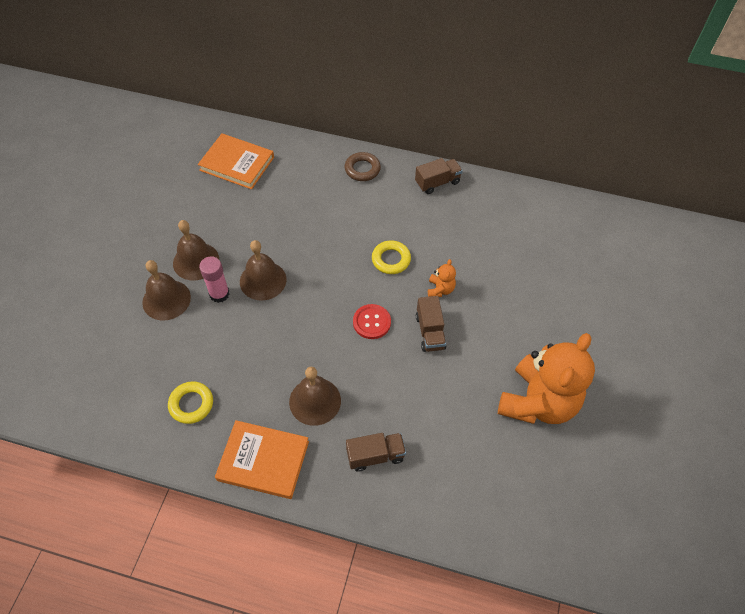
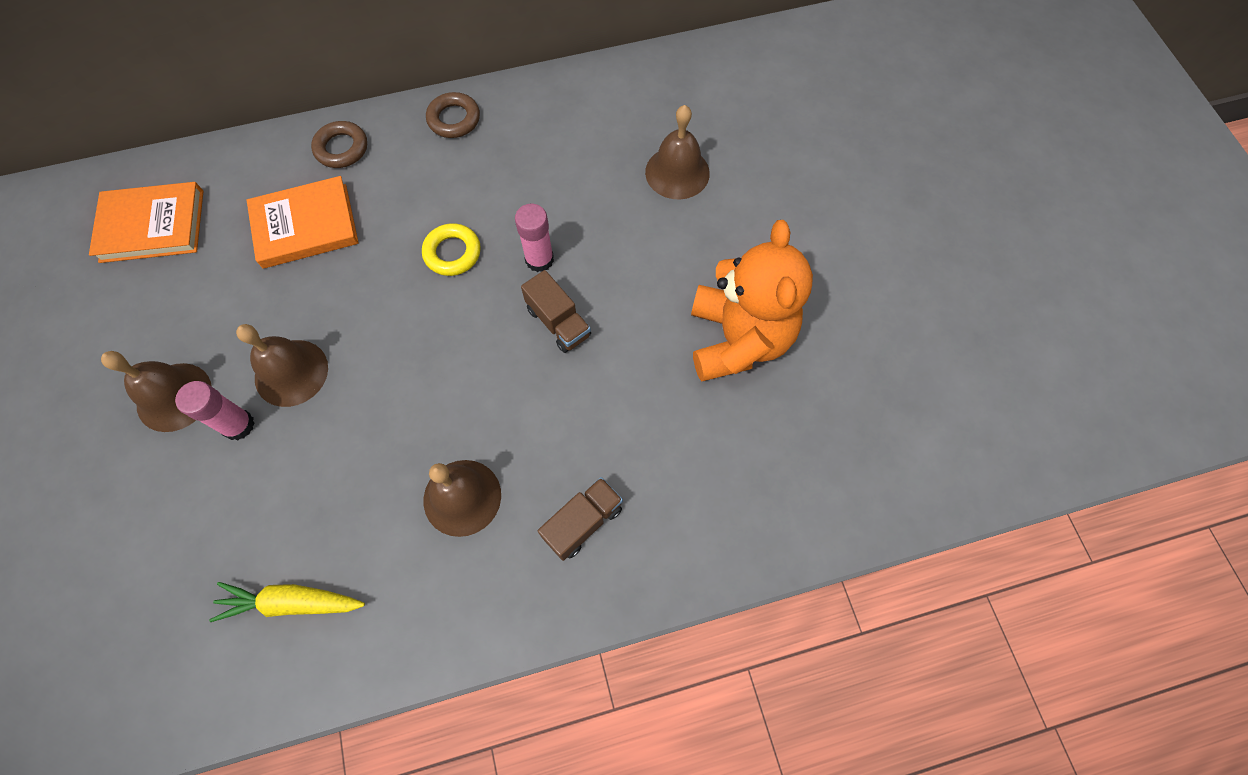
camera: 30 degrees left, 10 degrees up
(166, 299) = (162, 476): brown bell -> brown bell (677, 172)
(191, 404) = (291, 602): yellow ring -> yellow carrot
(263, 461) = (440, 618): orange book -> orange book (305, 225)
(371, 322) = (476, 350): red button -> none
(437, 182) = (454, 119): brown truck -> brown ring
(440, 289) = (539, 259): orange teddy bear -> pink glue stick

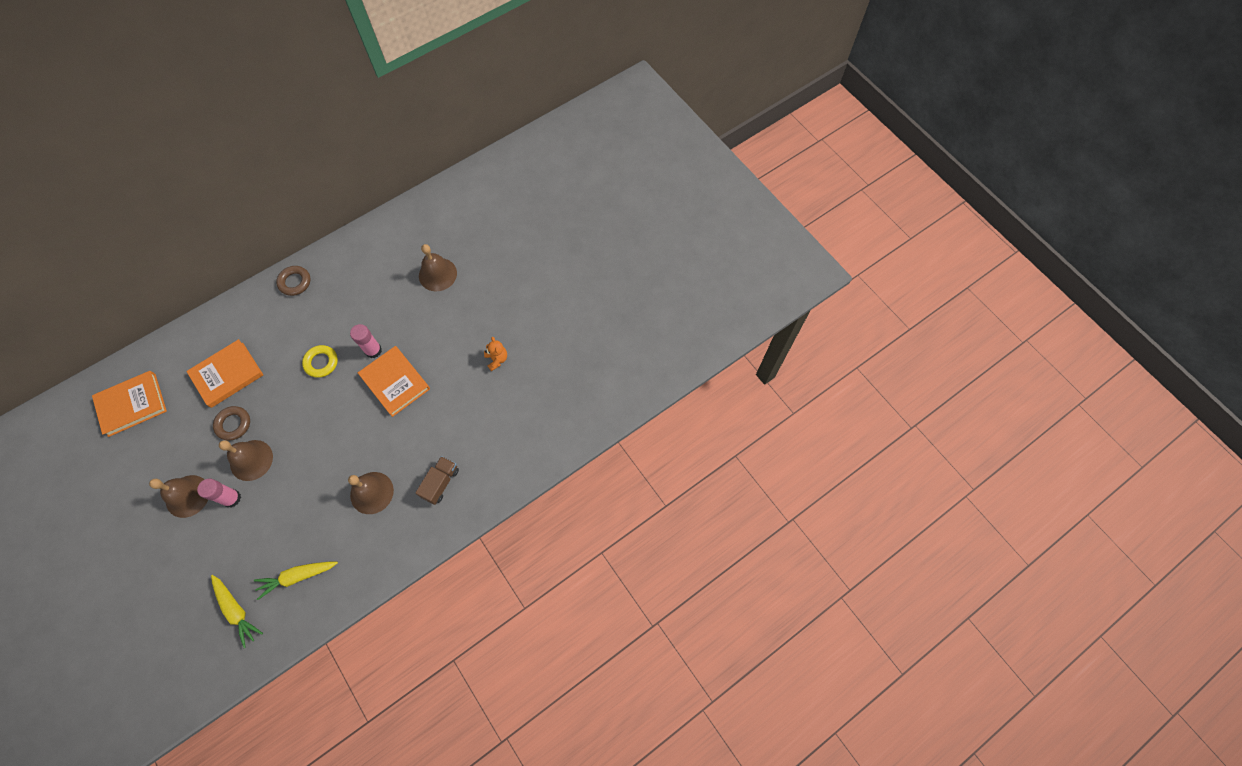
camera: 20 degrees left, 0 degrees up
(173, 625) = (237, 610): none -> yellow carrot
(341, 148) = (232, 321): brown ring -> brown ring (233, 424)
(558, 322) = (395, 382): brown truck -> orange book
(738, 339) = (497, 359): orange teddy bear -> orange teddy bear, size x0.40

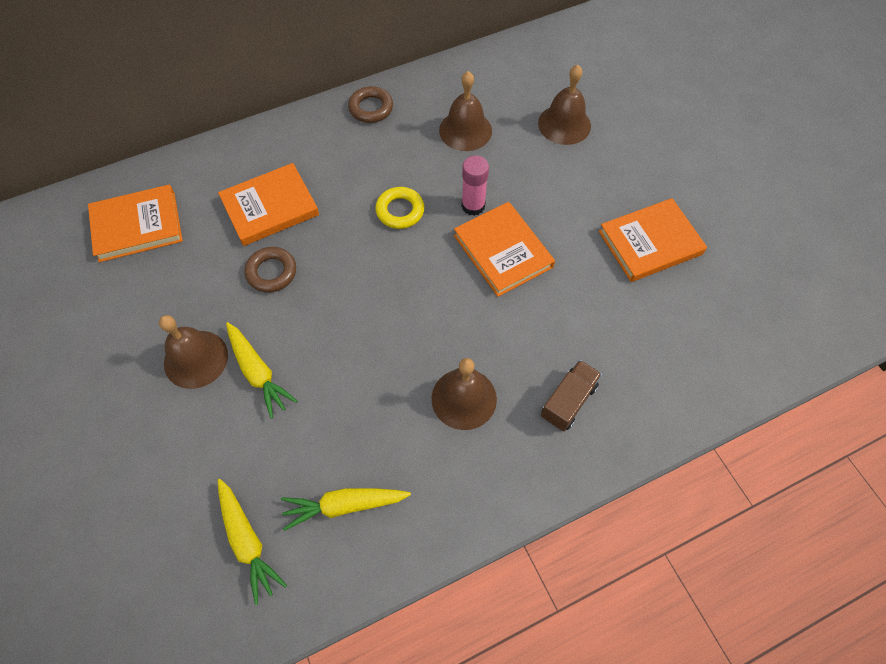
camera: 10 degrees right, 5 degrees down
(231, 498) = (258, 372): pink glue stick -> yellow carrot
(251, 460) = (291, 324): brown bell -> brown bell (465, 130)
(497, 359) = (650, 243): orange teddy bear -> orange book

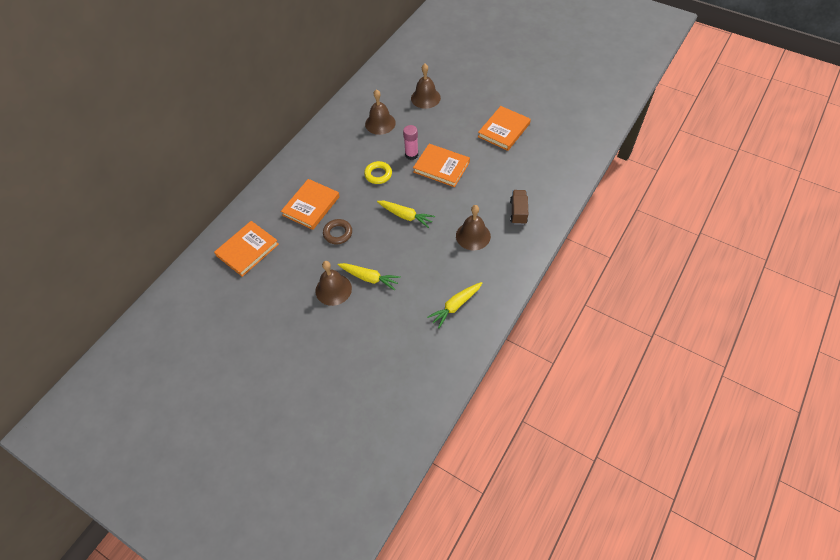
camera: 30 degrees left, 5 degrees down
(248, 541) = (424, 345): yellow carrot -> yellow carrot (406, 216)
(371, 108) = (323, 136): brown ring -> none

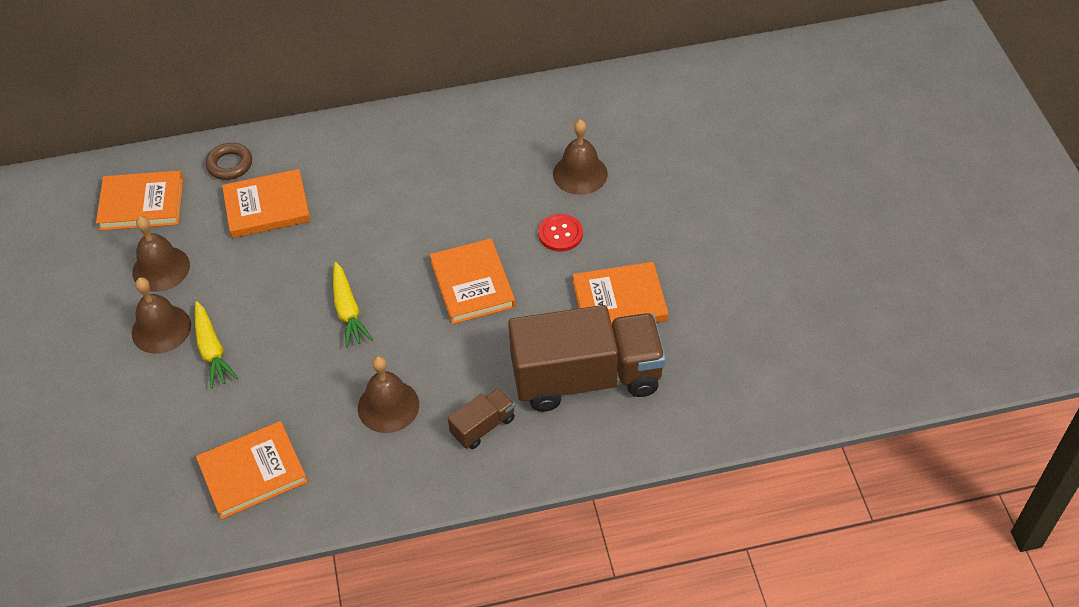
camera: 45 degrees right, 5 degrees down
(338, 233) = (250, 266): brown ring -> brown ring (230, 164)
(378, 174) = (388, 230): yellow ring -> none
(380, 123) = (478, 164): brown bell -> brown bell (161, 268)
(411, 155) = (459, 237): pink glue stick -> none
(449, 124) = (560, 234): none -> red button
(455, 306) = (253, 472): yellow carrot -> orange book
(530, 165) = (586, 378): none -> brown truck

